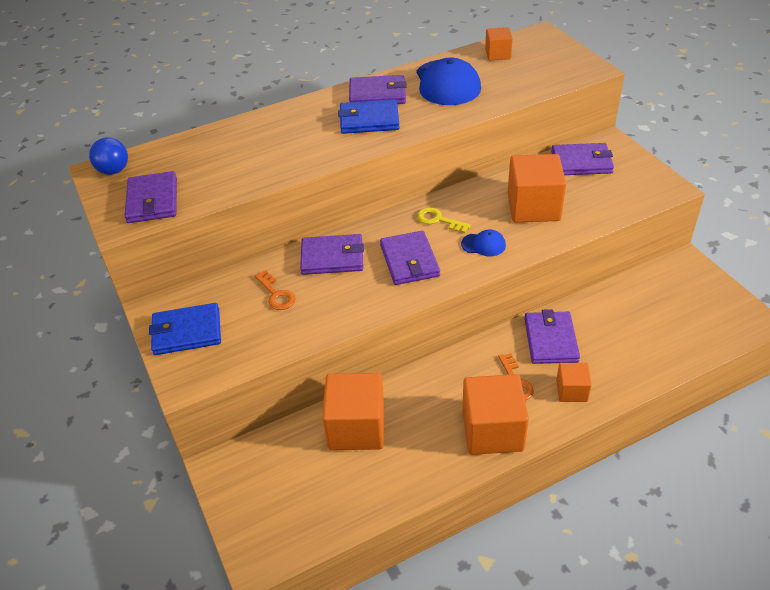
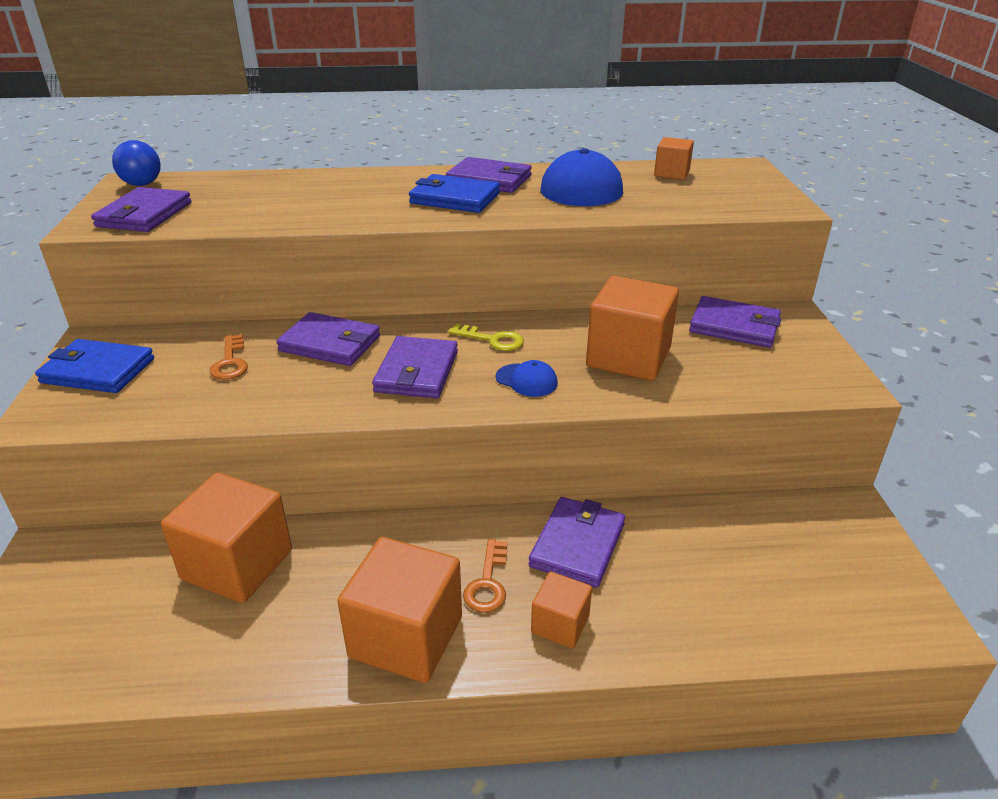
camera: 20 degrees right, 10 degrees down
(438, 220) = (492, 340): yellow key -> yellow key turned 150 degrees clockwise

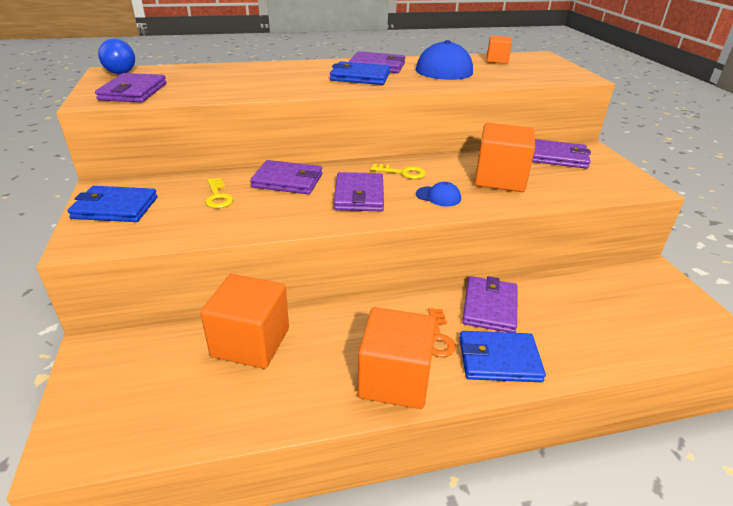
camera: 10 degrees left, 0 degrees up
(230, 362) = (218, 196): orange key -> yellow key
(560, 624) = (499, 359): orange cube -> blue wallet

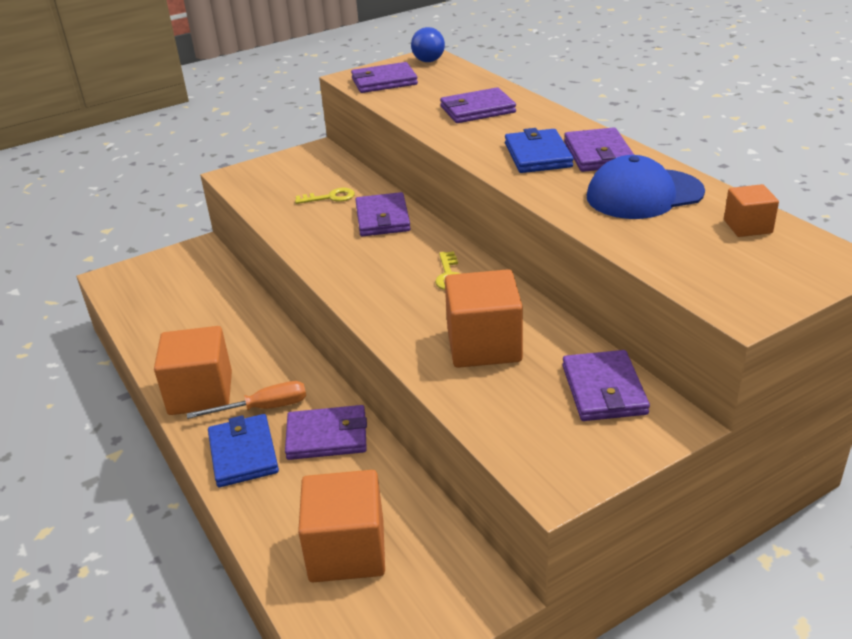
camera: 75 degrees right, 0 degrees up
(115, 208) = (288, 166): blue wallet -> none
(218, 196) = (330, 197): yellow key -> yellow key turned 150 degrees counterclockwise
(250, 342) = (224, 309): orange cube -> orange cube (347, 550)
(359, 195) = (376, 262): purple wallet -> purple wallet (477, 110)
(438, 196) = (404, 309): blue cap -> none
(438, 337) = (264, 408): orange key -> orange screwdriver

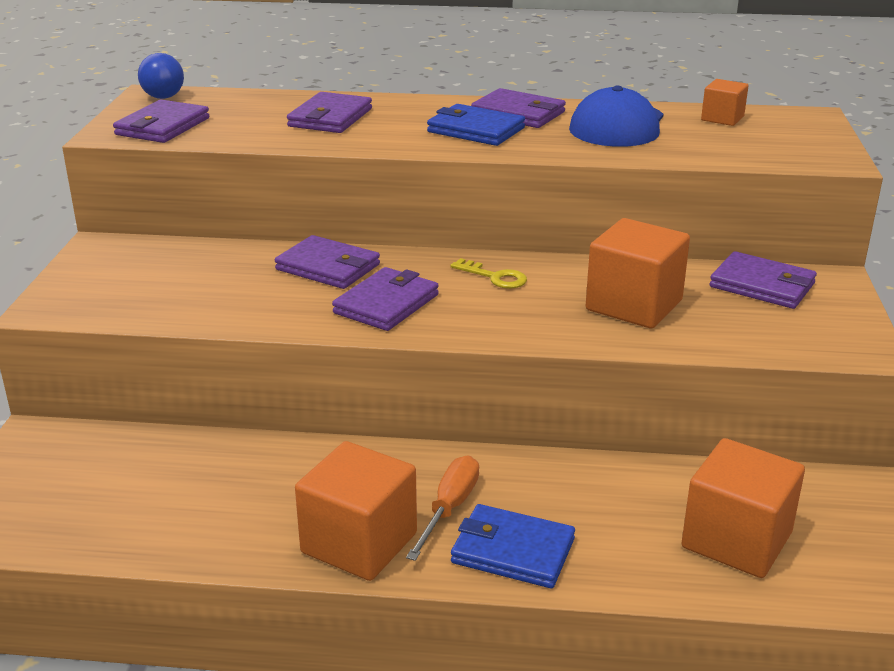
camera: 55 degrees left, 5 degrees down
(327, 436) = (550, 486): purple wallet -> purple wallet (386, 304)
(330, 197) = (227, 276): yellow key -> none

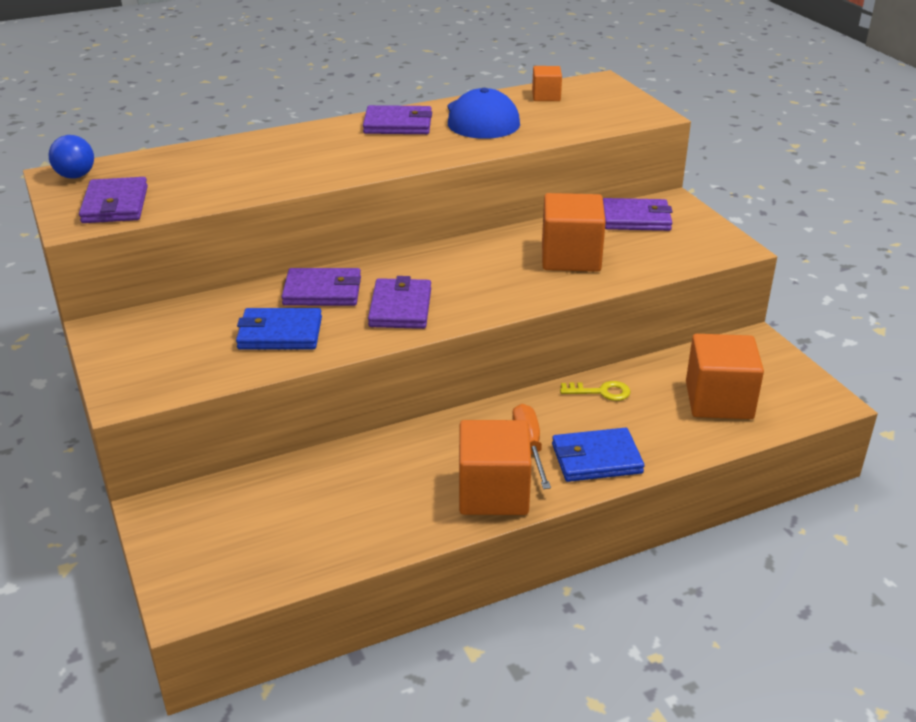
camera: 30 degrees left, 5 degrees up
(330, 118) = (253, 162): purple wallet -> none
(475, 130) = (383, 147): blue wallet -> blue wallet (280, 333)
(494, 277) = (456, 263): yellow key -> yellow key (601, 392)

